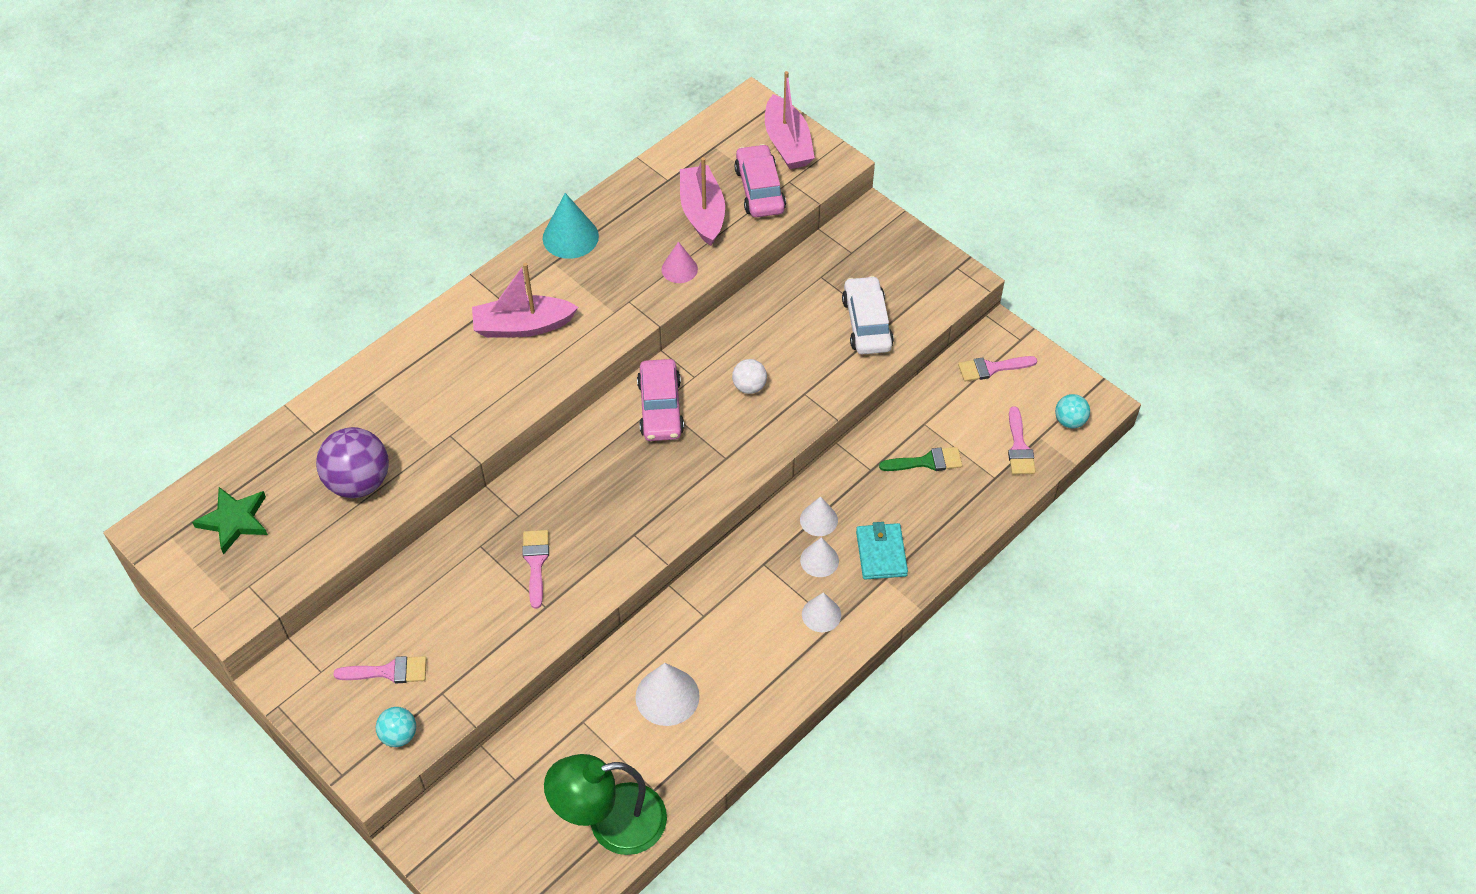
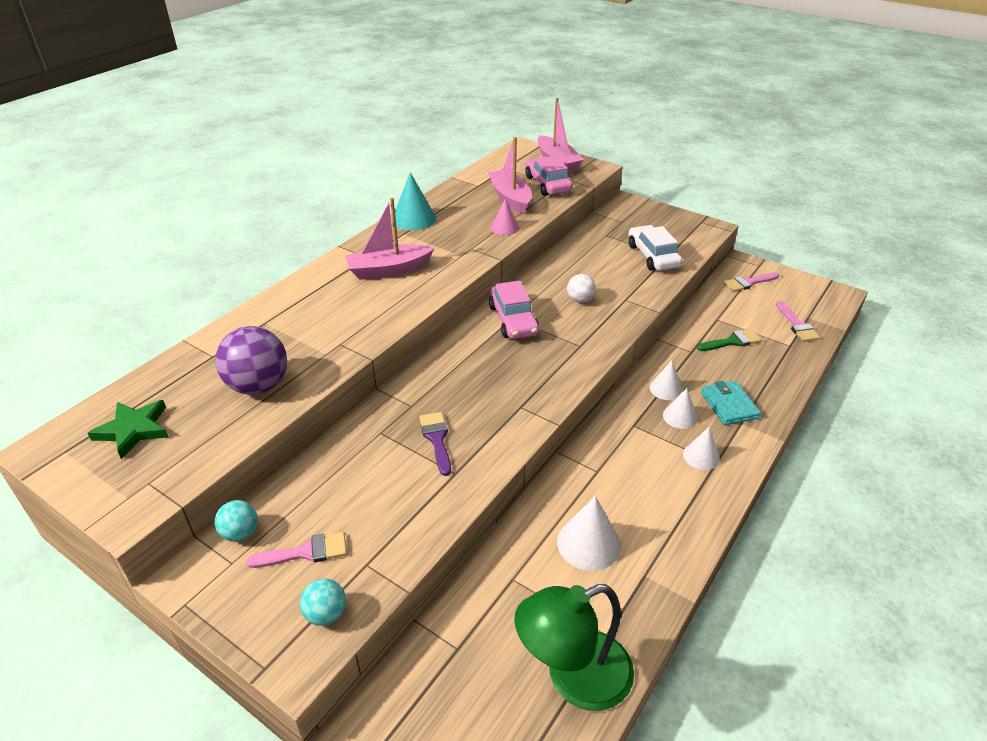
camera: 10 degrees left, 15 degrees down
(536, 563) = (436, 439): pink brush -> purple brush
(1069, 421) = (824, 306): turquoise ball -> turquoise ball (240, 533)

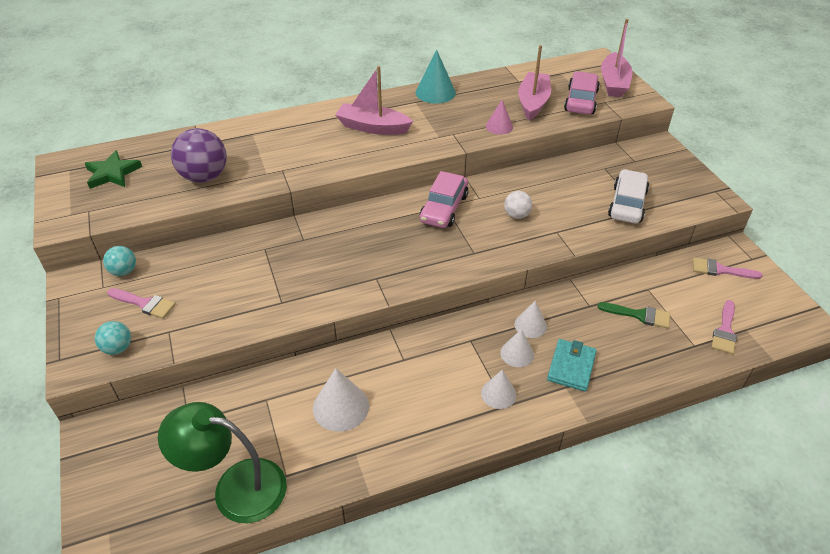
camera: 35 degrees right, 5 degrees up
(436, 439) = (294, 272): purple brush -> none

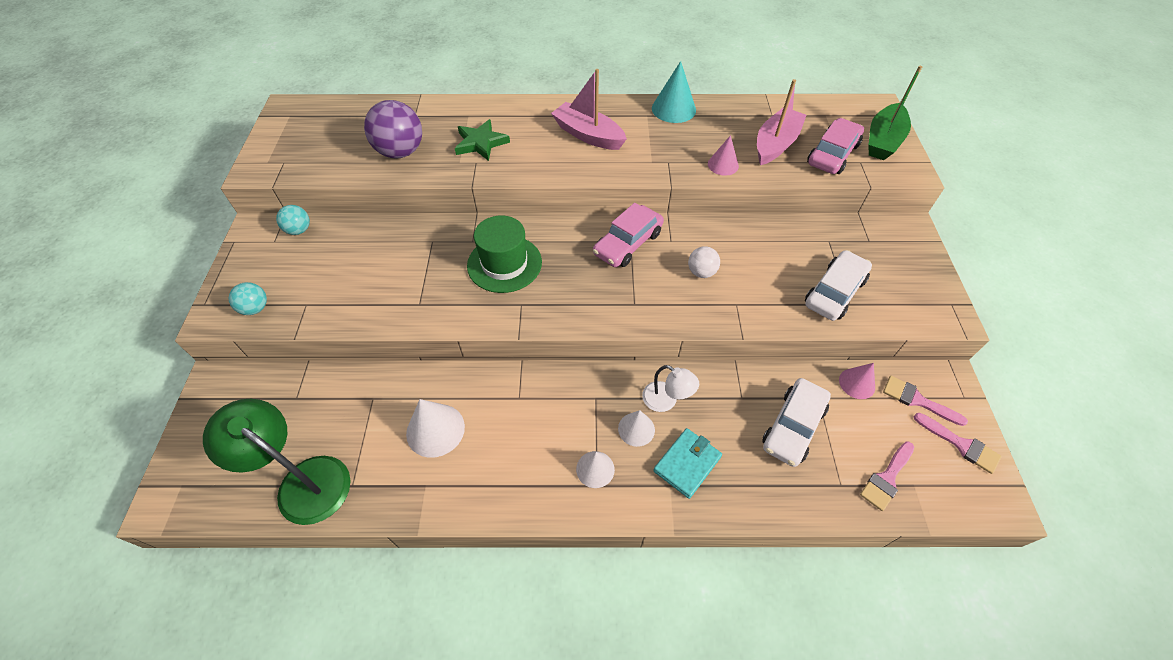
camera: 20 degrees right, 10 degrees up
(112, 173) = (323, 128): green star -> green star (481, 143)
(145, 303) = (300, 269): pink brush -> pink brush (961, 444)
(343, 250) = (504, 264): none -> green hat
(530, 325) = (666, 401): white cone -> white lamp
(613, 83) = (883, 140): pink boat -> green boat
(639, 315) = (793, 427): green brush -> white car
(671, 270) = (857, 383): none -> pink cone

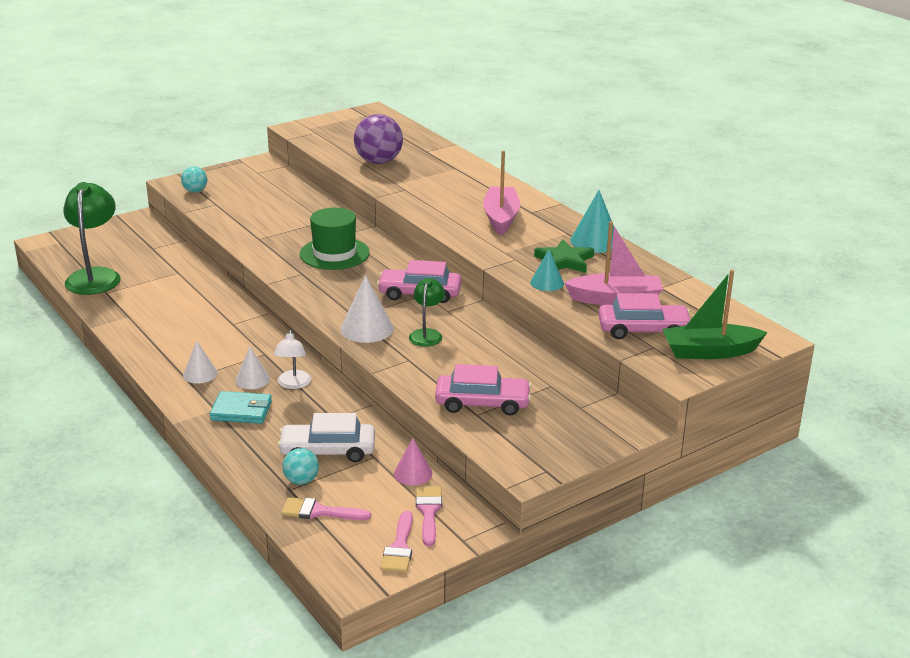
camera: 55 degrees right, 25 degrees down
(299, 230) = (277, 175): turquoise ball -> turquoise ball (301, 480)
(435, 430) = (174, 303): white cone -> white cone (367, 328)
(481, 143) = (429, 183): green star -> green star (564, 261)
(701, 272) = (427, 334): white ball -> green lamp
(723, 165) = (547, 283): pink cone -> turquoise cone
(834, 292) = (482, 403): white car -> pink car

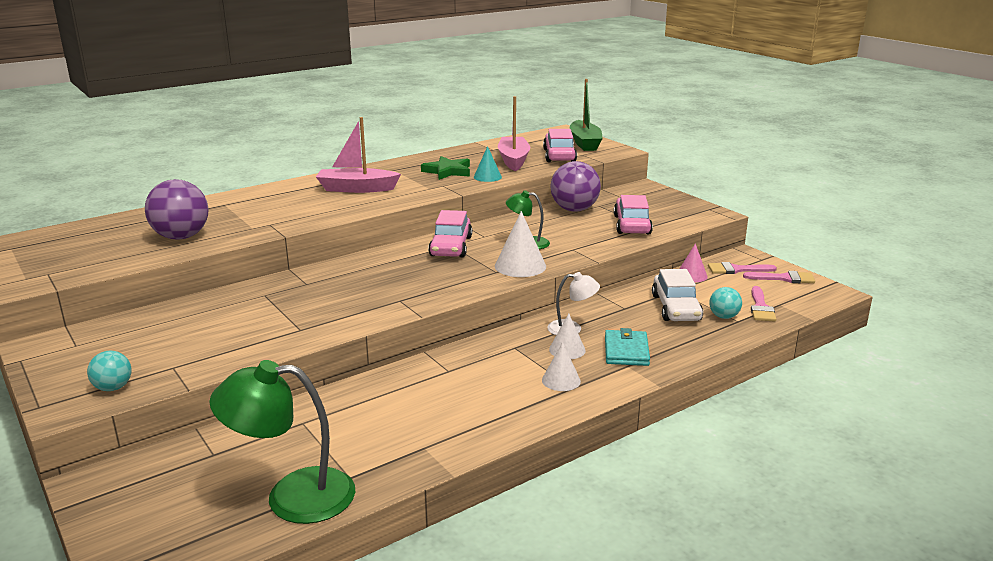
camera: 90 degrees left, 5 degrees down
(334, 253) = (355, 286): green hat -> none
(533, 367) = (574, 209): none -> purple ball
(595, 241) = (412, 162): turquoise cone -> none

